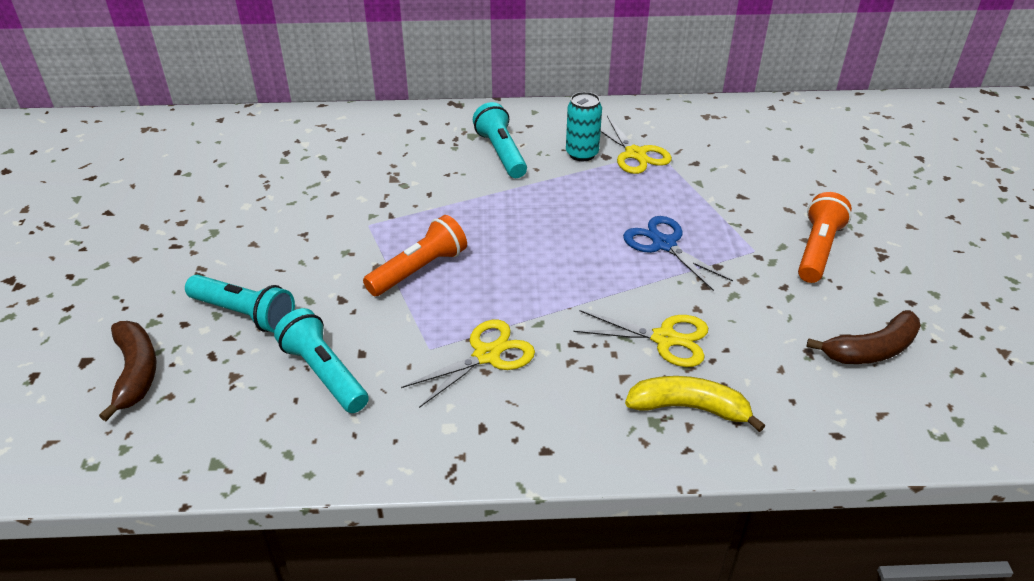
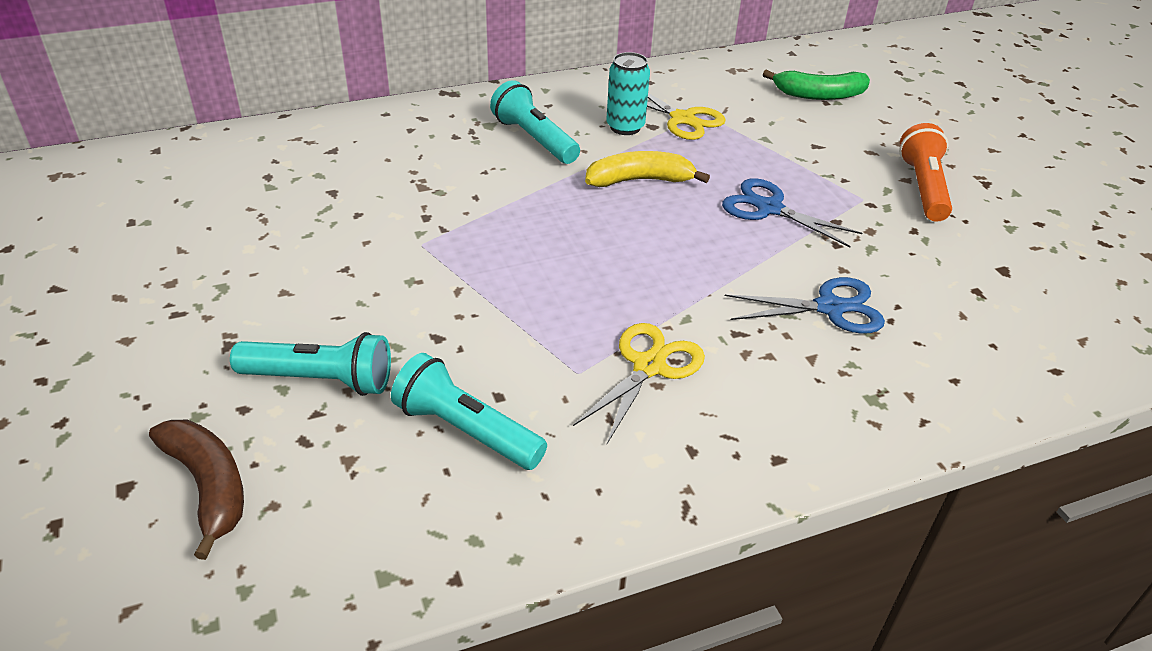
camera: 20 degrees left, 0 degrees up
(419, 270) = (514, 285): orange flashlight -> none
(664, 339) = (829, 308): yellow scissors -> blue scissors
(689, 408) = (899, 376): yellow banana -> yellow banana (640, 180)
(772, 150) = (818, 95): none -> green banana
(871, 350) = (1033, 278): brown banana -> none

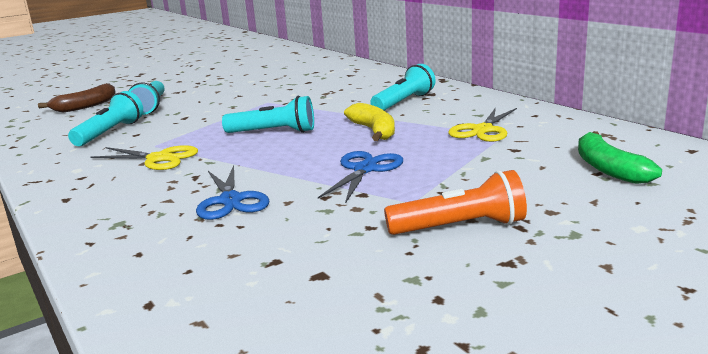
camera: 80 degrees right, 20 degrees down
(592, 254) = (274, 132): none -> turquoise flashlight
(625, 127) = (448, 118): turquoise can -> none

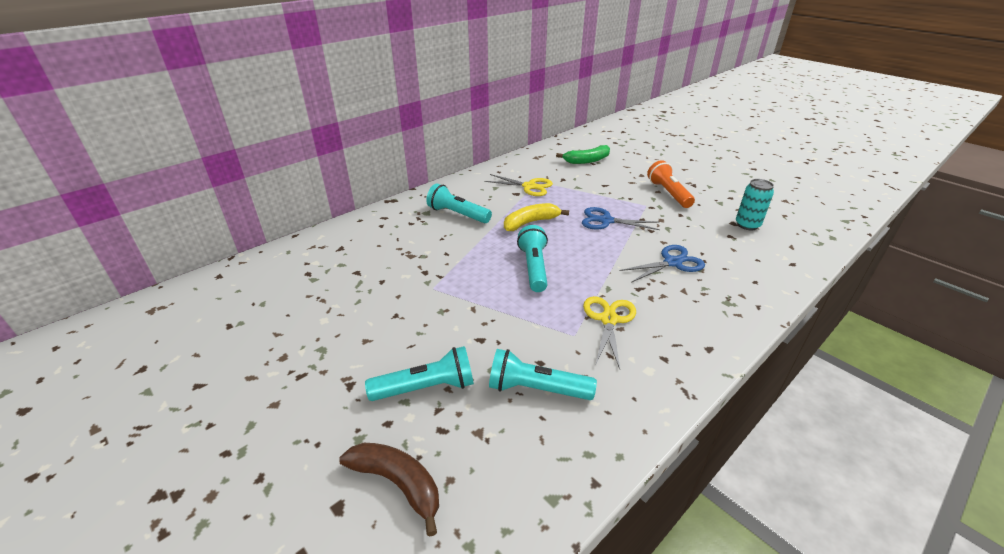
camera: 100 degrees left, 15 degrees up
(304, 289) = (747, 225): none -> turquoise can

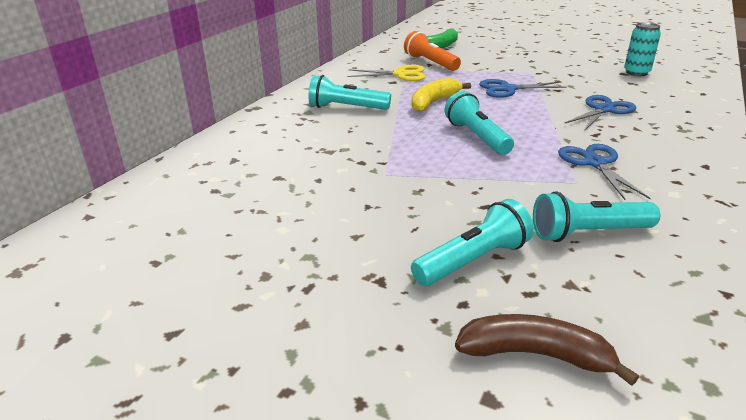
camera: 20 degrees left, 5 degrees down
(608, 320) = (595, 163): yellow scissors -> blue scissors
(668, 193) = (543, 60): orange flashlight -> orange flashlight (430, 63)

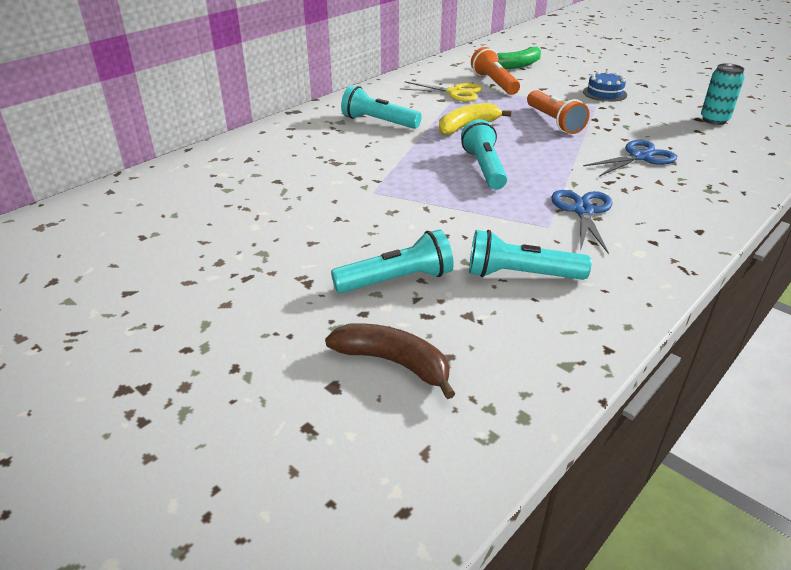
camera: 15 degrees right, 5 degrees up
(507, 89) = (554, 122): blue scissors -> orange flashlight
(531, 61) = (604, 93): none -> blue cake

